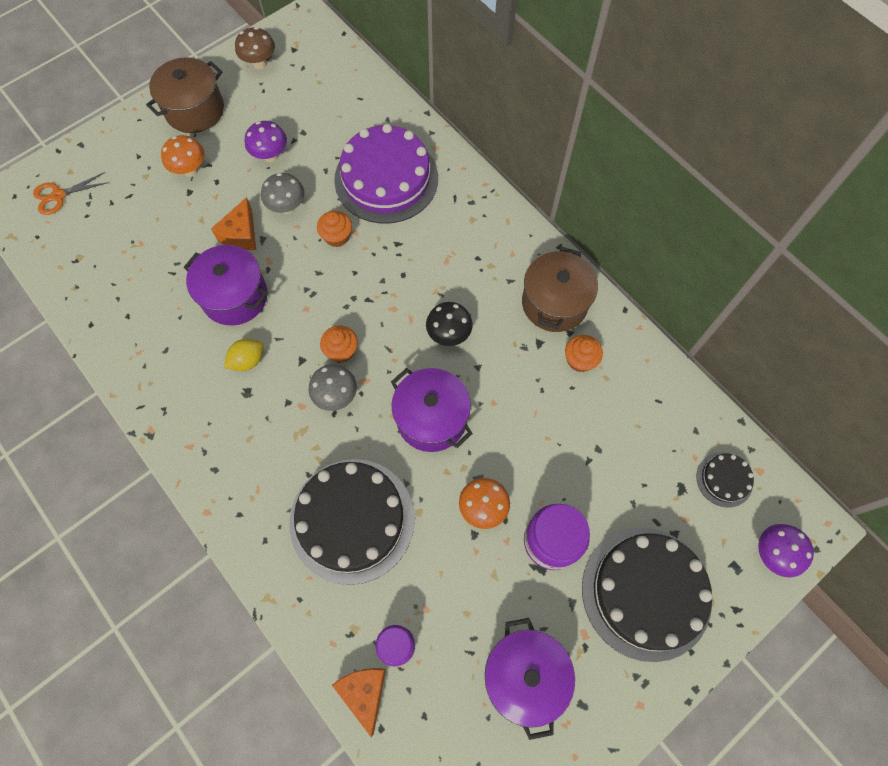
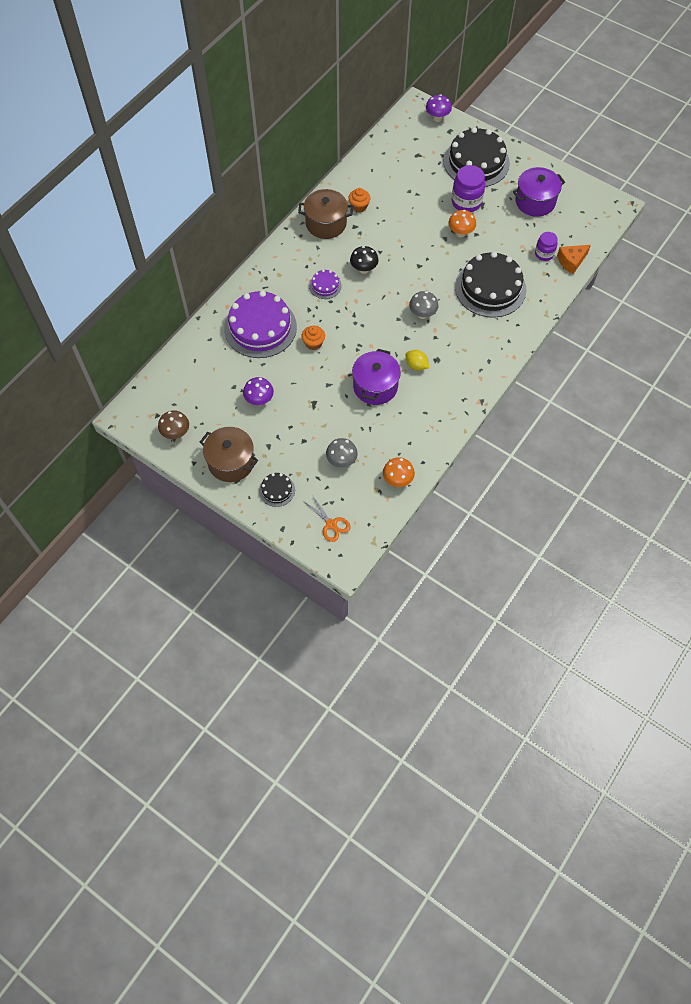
camera: 105 degrees left, 5 degrees down
(190, 170) = (285, 446): orange mushroom -> orange mushroom (397, 480)
(241, 234) = (328, 398): orange cheese -> none
(287, 207) = (299, 377): grey mushroom -> grey mushroom (341, 461)
(341, 351) = (393, 319): orange cupcake -> none
(431, 418) = (419, 266): purple pot -> none
(433, 274) = (325, 286): none -> purple cake
(724, 479) = (406, 139): black cake -> black cake (277, 490)

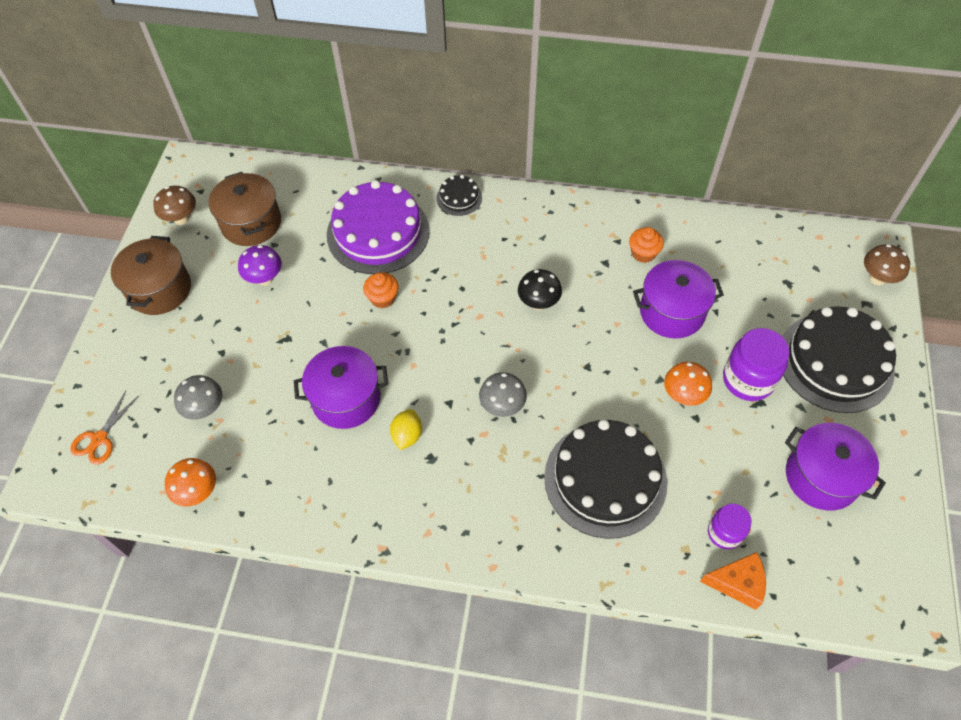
camera: 65 degrees right, 5 degrees down
(277, 490) = (134, 355): black cake -> black cake (459, 198)
(325, 286) = (484, 272): purple cake -> none
(326, 223) = (588, 230): brown pot -> brown pot (251, 223)
(406, 213) = (672, 312): none -> purple pot
(437, 118) = (877, 278): purple mushroom -> brown mushroom
(571, 261) = (737, 583): orange cheese -> orange cheese turned 150 degrees clockwise

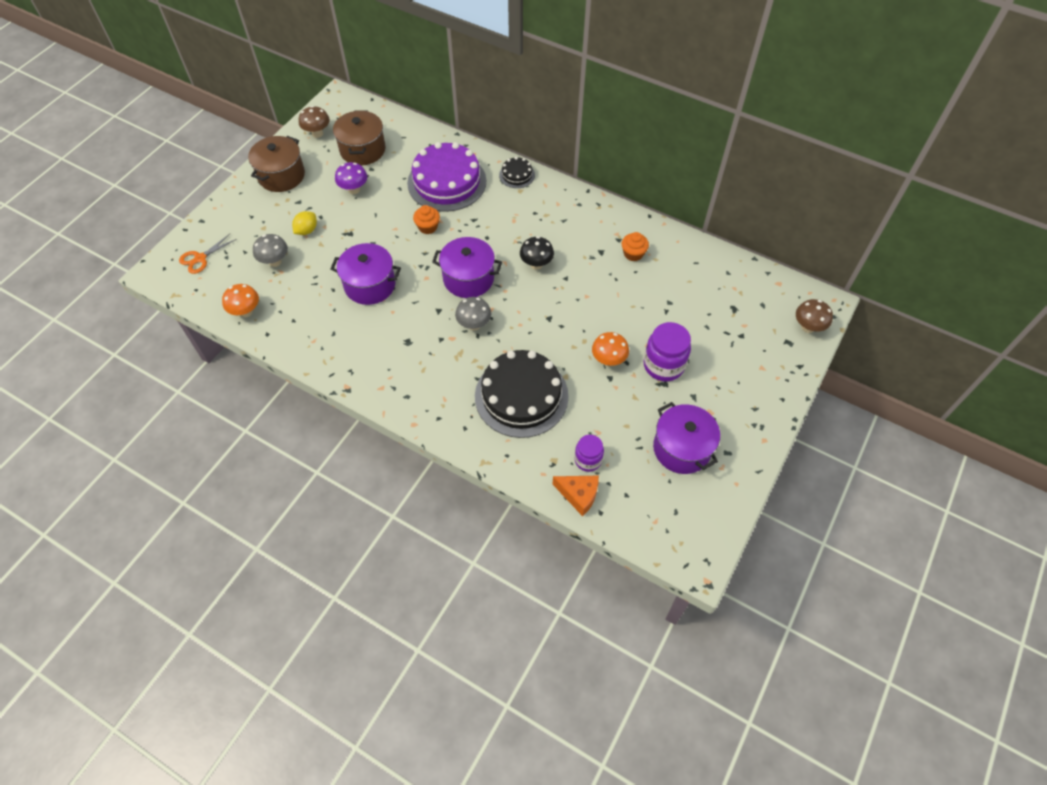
camera: 20 degrees right, 0 degrees up
(407, 435) = (399, 322): yellow lemon -> yellow lemon (307, 230)
(672, 312) = (632, 301): purple pot -> purple pot (468, 278)
(835, 362) = (738, 375): black cake -> none

